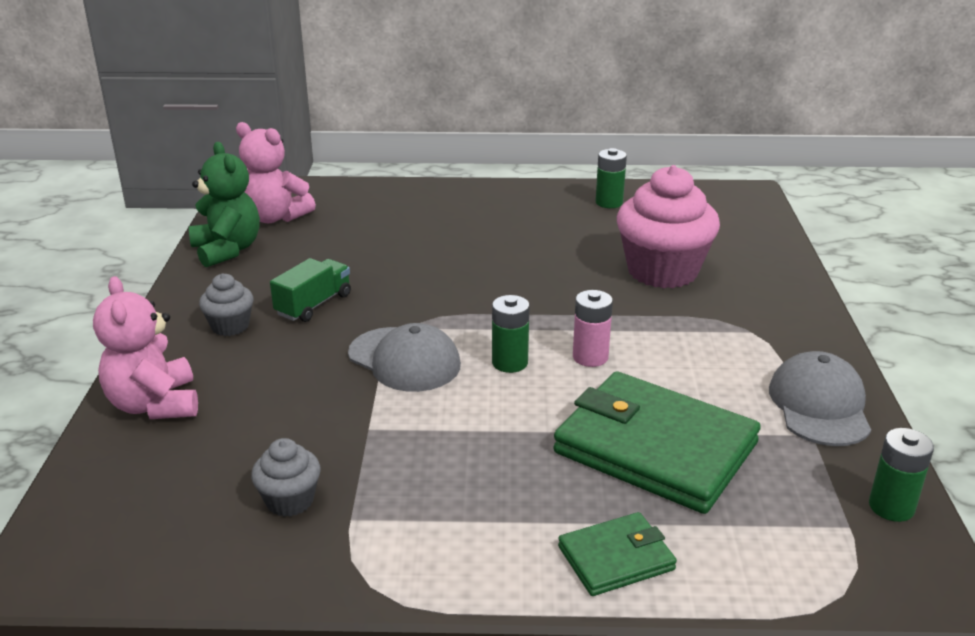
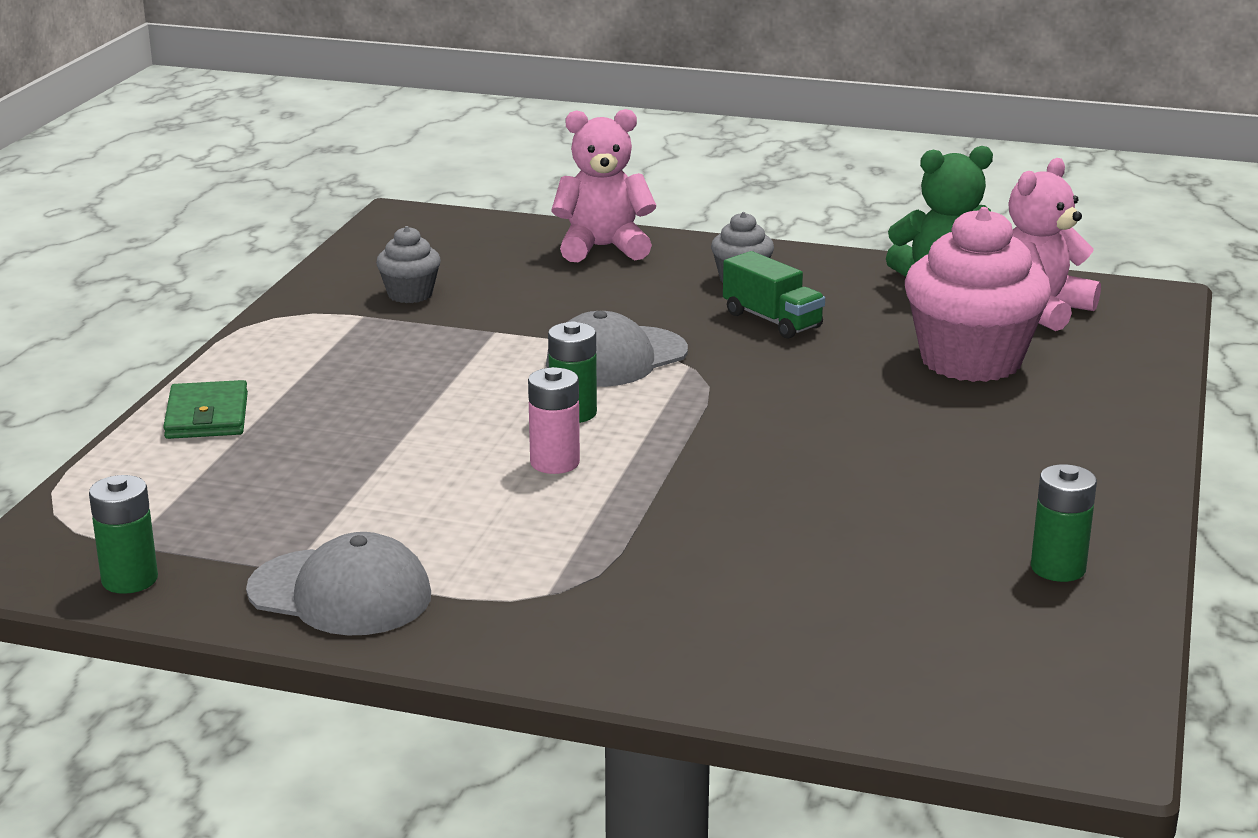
camera: 105 degrees right, 5 degrees down
(655, 448) = (346, 467): green wallet -> none
(662, 271) = (768, 563): pink cupcake -> pink cupcake (971, 361)

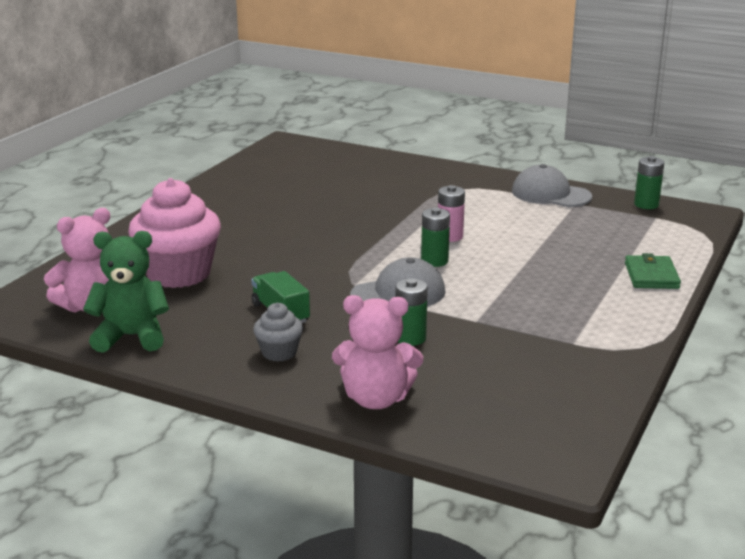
camera: 170 degrees left, 0 degrees up
(410, 294) = (541, 360): grey cupcake -> none
(1058, 568) = (243, 182): green battery -> green battery (410, 338)

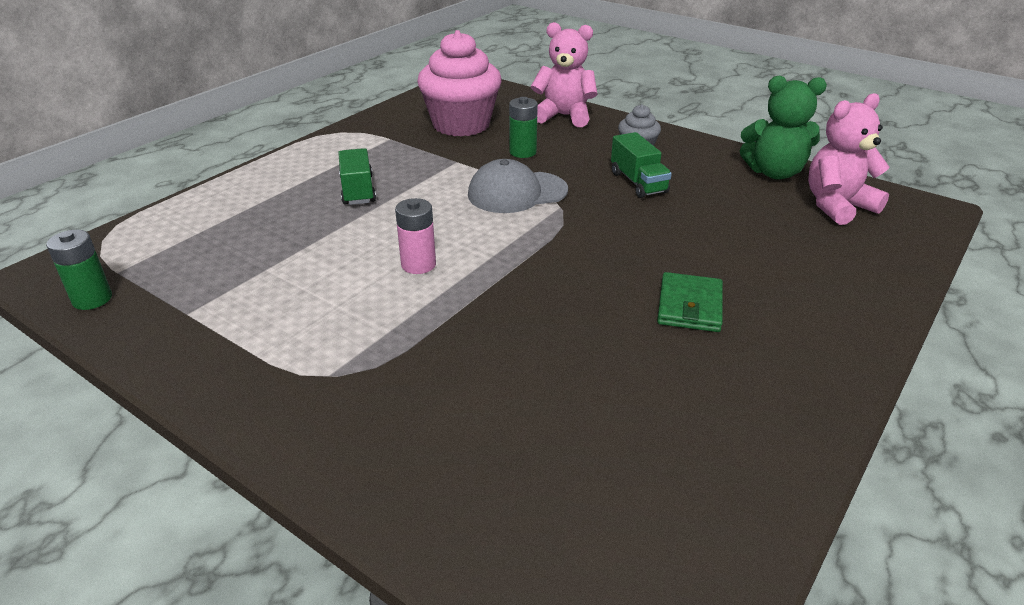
camera: 170 degrees left, 10 degrees up
(178, 274) = (762, 238): pink cupcake -> pink cupcake (461, 124)
(434, 261) = (459, 228): green battery -> none
(548, 283) = (358, 190): none -> green truck
(550, 194) = (199, 341): grey cap -> none
(651, 276) = (245, 189): green wallet -> green wallet (689, 306)

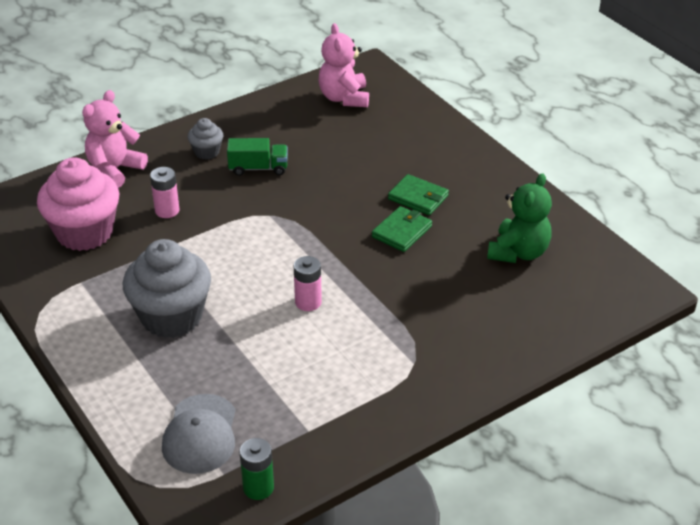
camera: 70 degrees left, 5 degrees up
(358, 190) = (171, 317): green truck -> grey cupcake
(517, 192) = (234, 231): grey cap -> grey cap (200, 434)
(523, 152) = (167, 211): green battery -> pink battery
(603, 307) = (402, 232): none -> green wallet
(774, 172) = (285, 104): green teddy bear -> green teddy bear (518, 252)

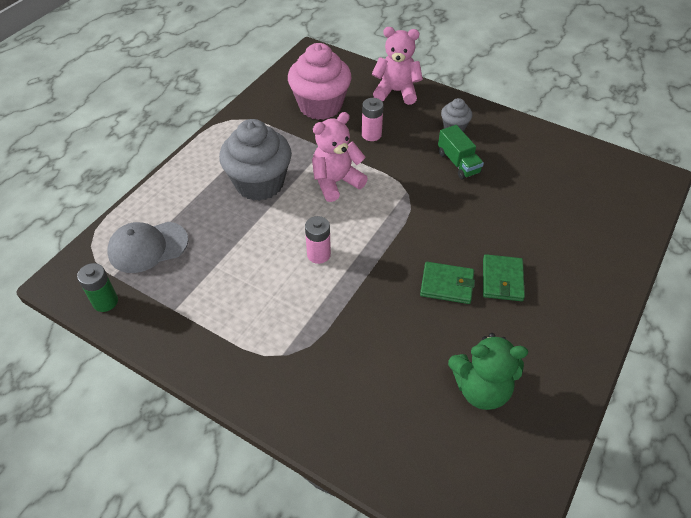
camera: 65 degrees right, 10 degrees up
(344, 98) = (596, 178): pink teddy bear -> pink teddy bear (336, 182)

